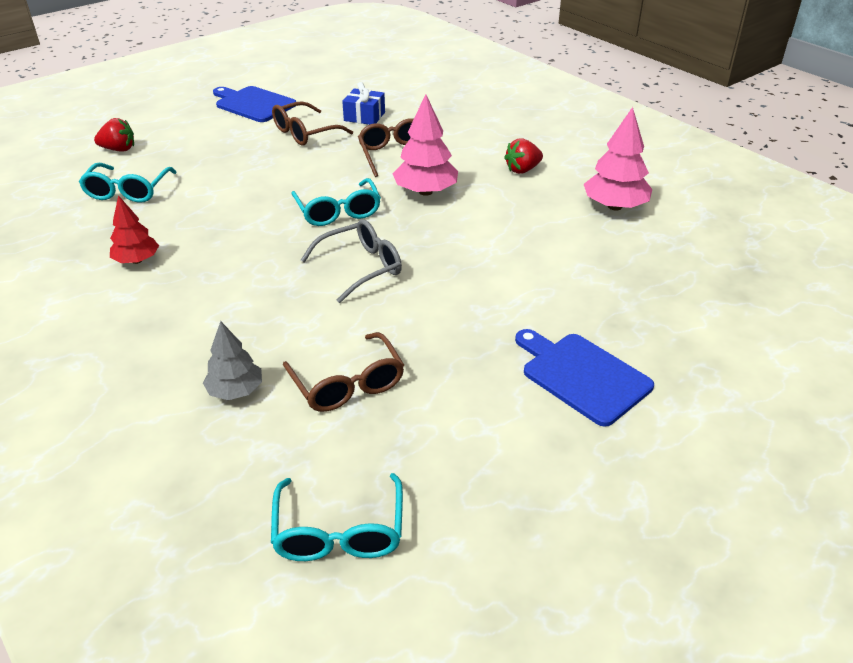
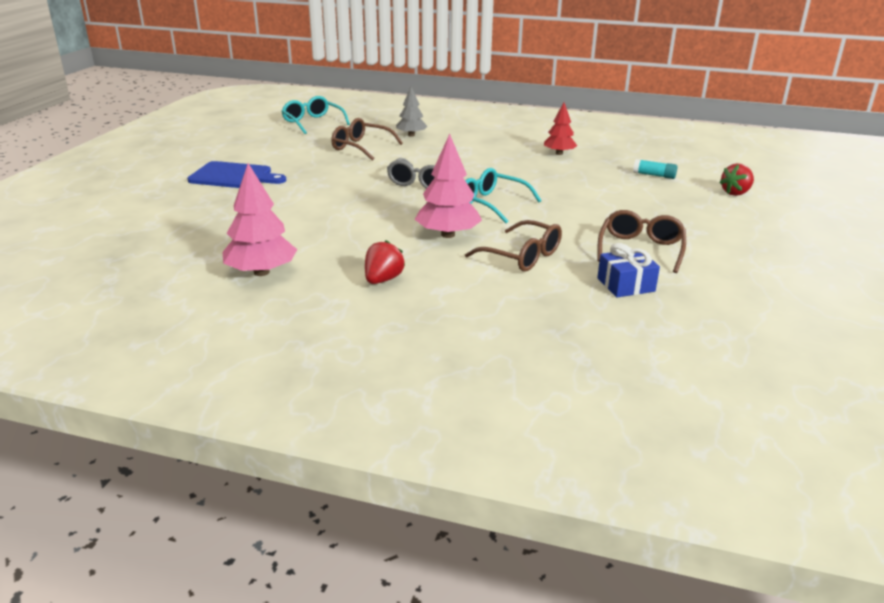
camera: 145 degrees right, 10 degrees down
(127, 191) = (654, 175): turquoise glasses -> turquoise glue stick
(253, 104) = (754, 261): blue cutting board -> none

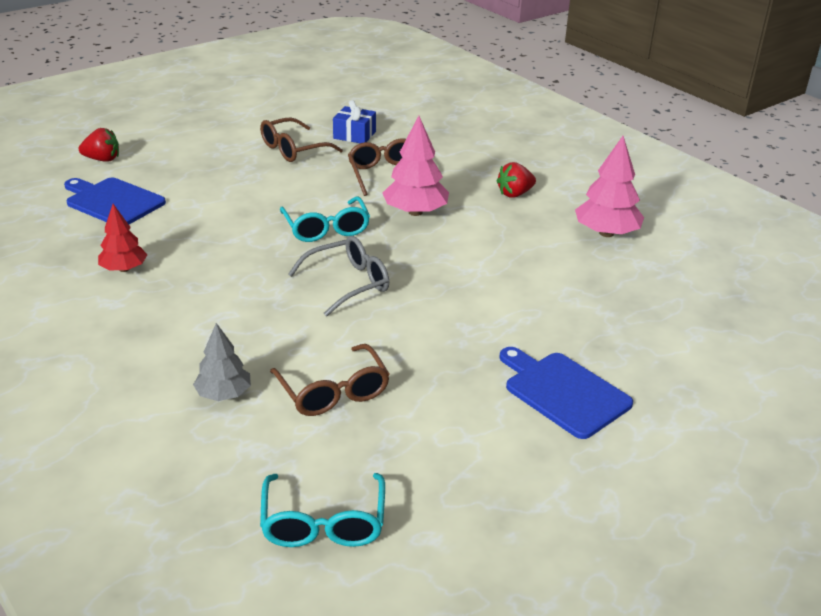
camera: 145 degrees left, 5 degrees up
(654, 175) = (113, 201): turquoise glue stick -> blue cutting board

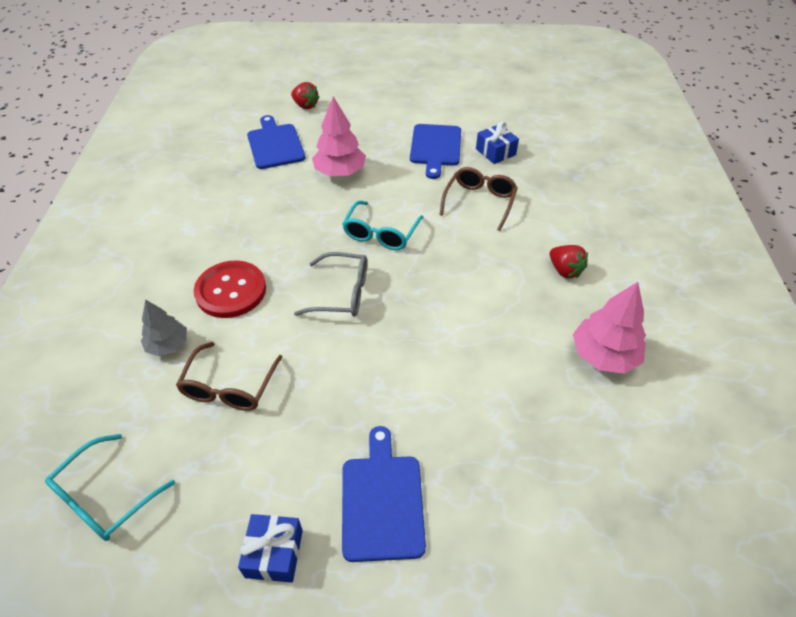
camera: 40 degrees right, 15 degrees up
(124, 269) = (224, 205): red tree -> none
(232, 328) = (231, 291): none -> red button
(293, 149) = (435, 147): brown glasses -> blue cutting board
(415, 212) = (462, 250): pink tree -> pink tree (340, 172)
(514, 194) = (564, 270): red strawberry -> red strawberry turned 135 degrees counterclockwise
(525, 467) = (274, 553): none -> blue gift

